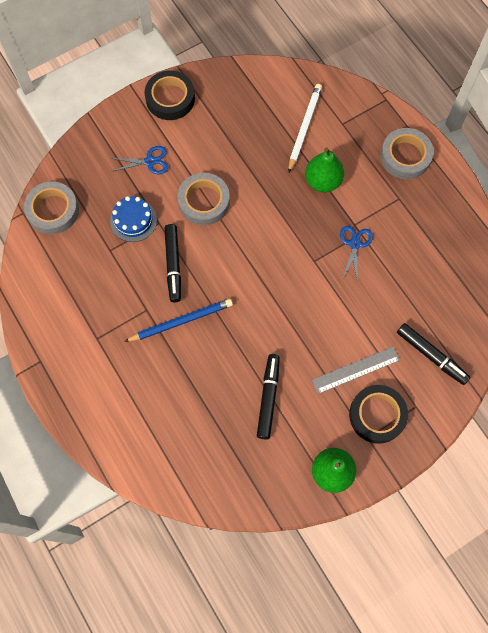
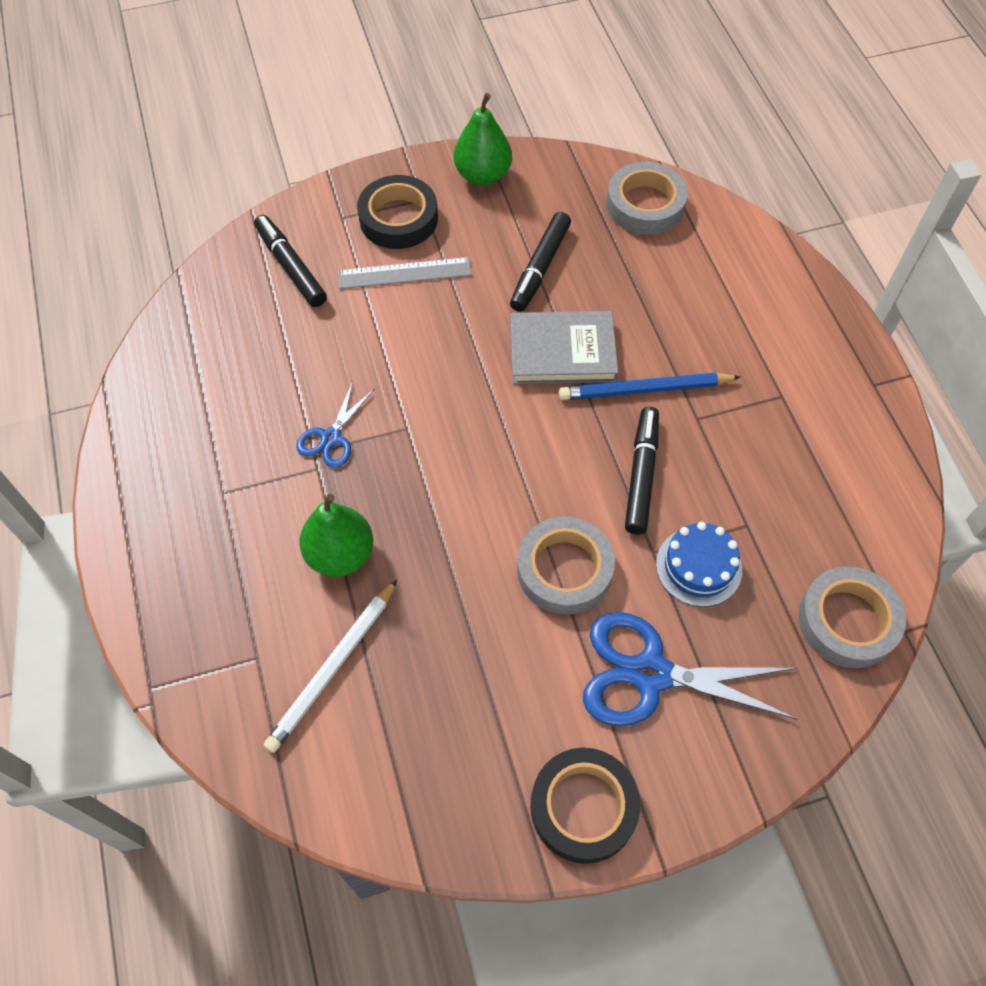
camera: 165 degrees left, 10 degrees down
(150, 161) = (650, 673): blue scissors -> blue scissors, size x1.87
(237, 335) = (562, 351): none -> grey book
(405, 156) = (174, 563): grey tape -> grey tape (645, 205)

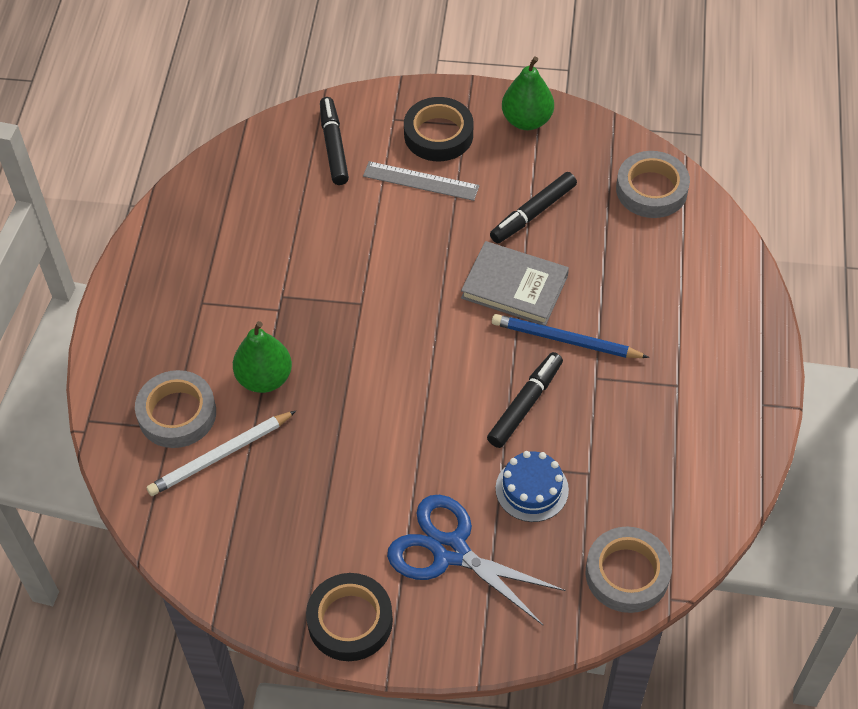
camera: 25 degrees right, 5 degrees down
(331, 438) = (300, 290): blue scissors -> none
(564, 569) = (426, 452): grey tape -> grey tape (177, 413)

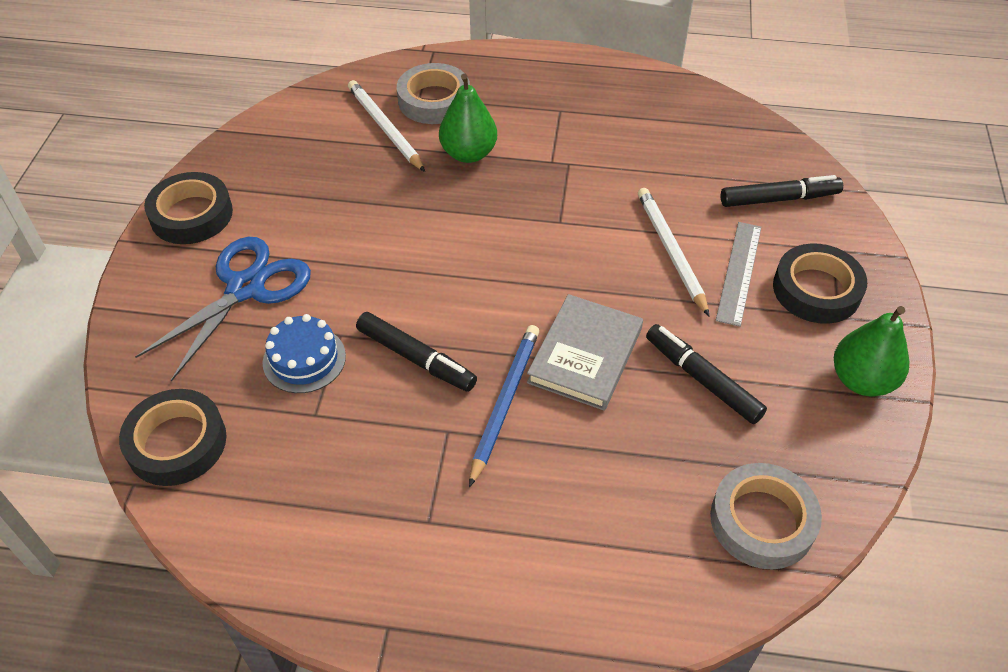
camera: 90 degrees right, 5 degrees down
(398, 225) = (670, 252): none -> white pencil
(627, 573) = (177, 443): grey tape -> black tape

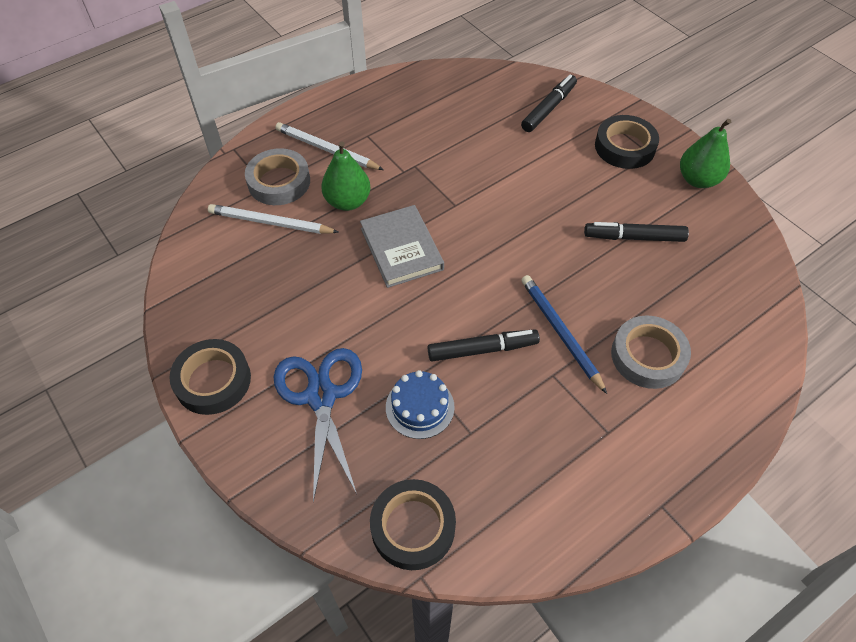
camera: 45 degrees left, 5 degrees up
(585, 355) = (565, 271): grey book -> grey book (401, 249)
(670, 252) = (534, 178): white pencil -> white pencil (327, 150)
(739, 272) = (580, 164): grey ruler -> none
(762, 521) = (743, 287): grey tape -> grey tape (648, 356)

